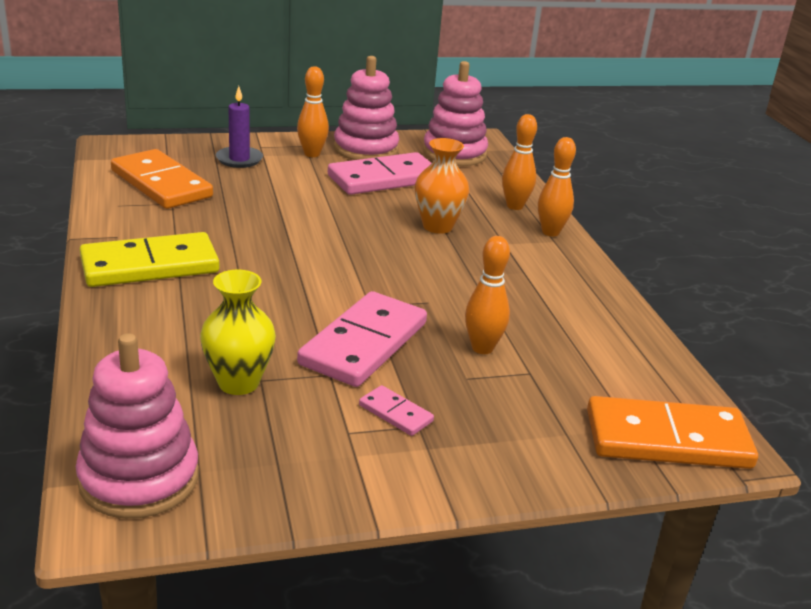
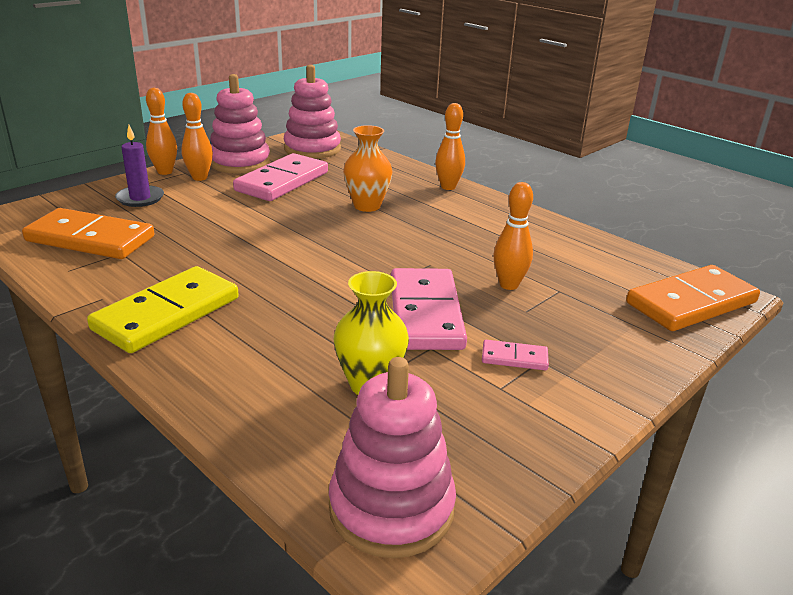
camera: 30 degrees left, 0 degrees up
(514, 206) = (402, 175): orange bowling pin -> orange bowling pin (165, 172)

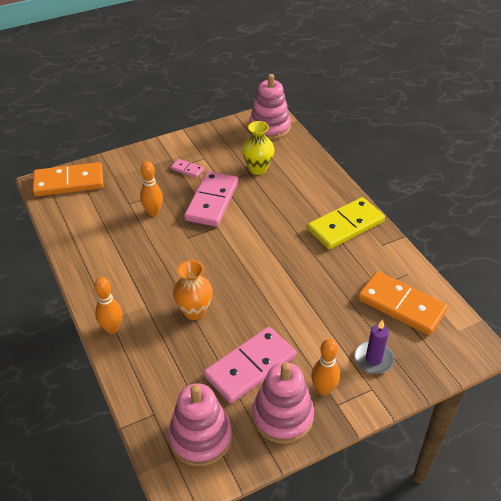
camera: 160 degrees left, 15 degrees up
(165, 172) = (356, 409): orange bowling pin -> none

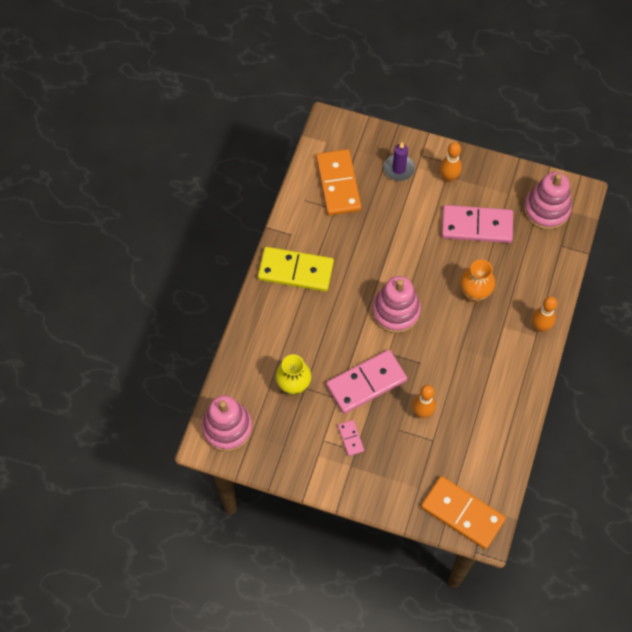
camera: 135 degrees left, 20 degrees up
(282, 416) = (488, 183): pink stacking toy -> pink stacking toy (395, 311)

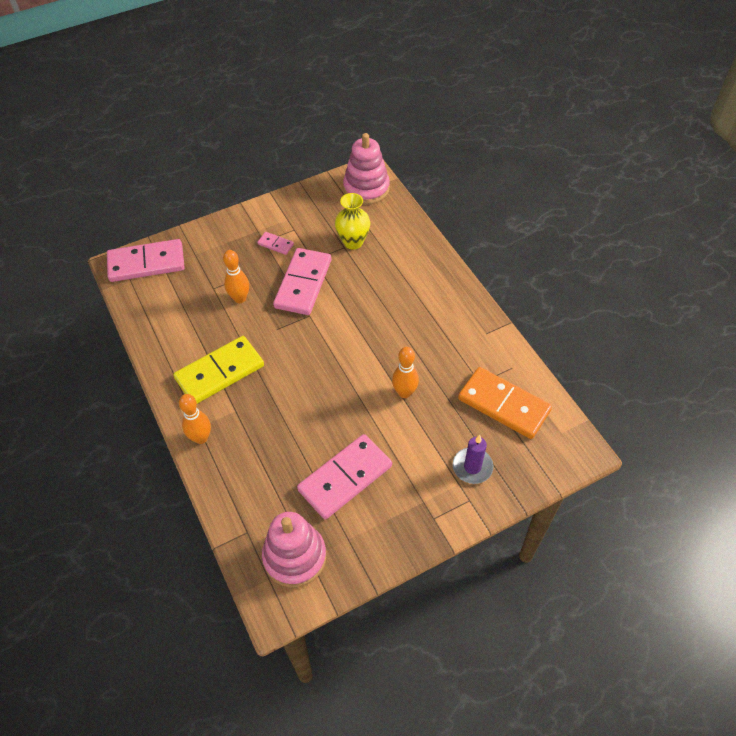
camera: 135 degrees right, 10 degrees down
(295, 271) = (447, 311): yellow domino -> yellow domino (219, 372)
(395, 311) = (336, 348): pink stacking toy -> none
(449, 177) = (420, 502): orange bowling pin -> orange bowling pin (404, 392)
(462, 513) = (146, 263): orange domino -> pink domino
(474, 293) = (286, 416): orange vase -> none

